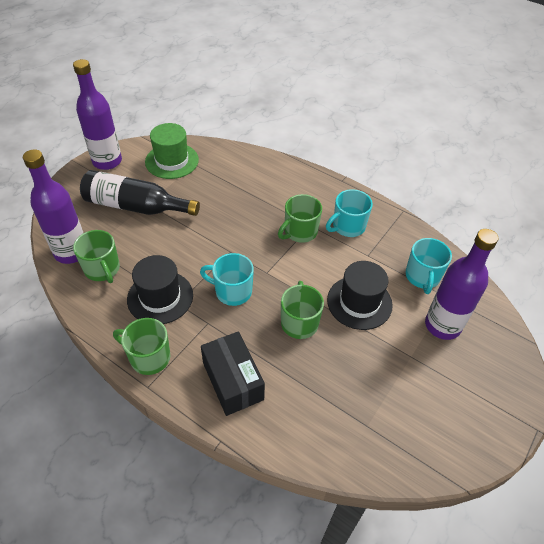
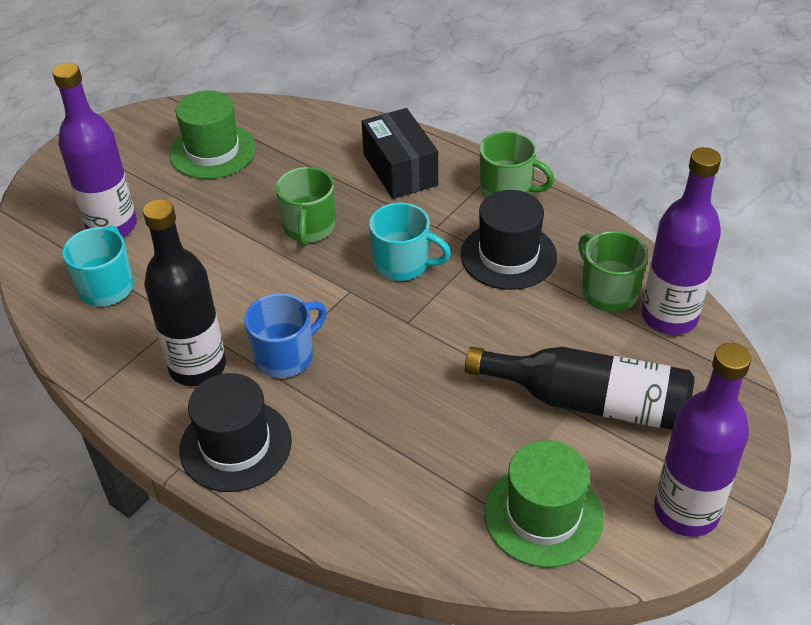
camera: 175 degrees left, 5 degrees down
(300, 232) = (285, 356): green mug -> blue mug
(348, 226) = (197, 367): turquoise mug -> black bottle
(359, 302) = (217, 252): black hat -> black hat (235, 445)
(394, 406) = (212, 151): none -> green hat

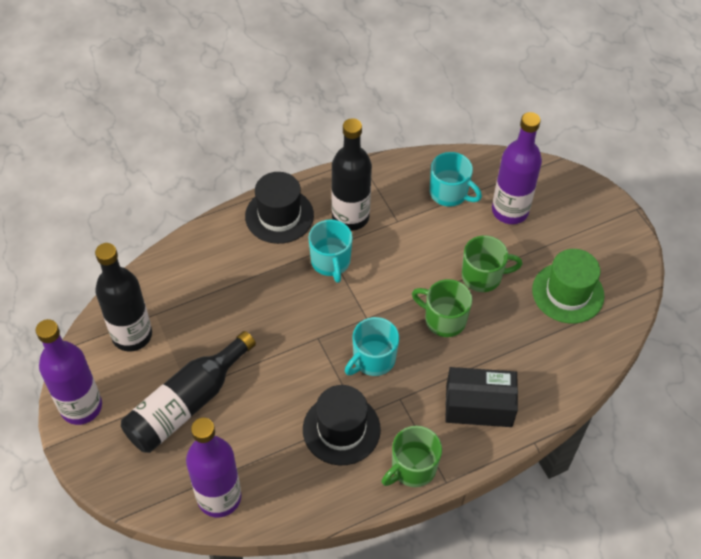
camera: 115 degrees right, 10 degrees up
(285, 356) = (331, 262): blue mug -> turquoise mug
(543, 515) = (132, 335): green hat -> black bottle
(607, 292) = (267, 472): green mug -> green mug (483, 276)

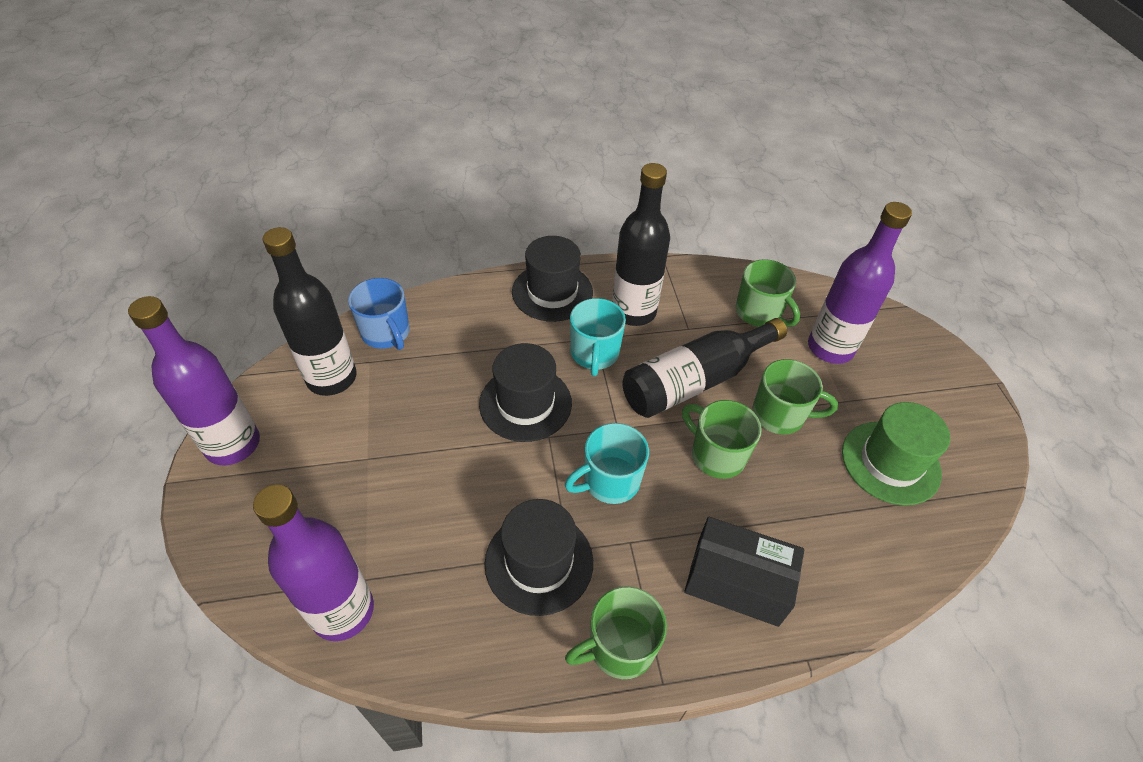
camera: 15 degrees right, 5 degrees down
(158, 286) = (386, 333): none -> blue mug
(187, 403) = (357, 474): black bottle -> black bottle (695, 380)
(291, 316) = (525, 403): none -> black hat
(449, 193) = (759, 313): turquoise mug -> green mug

